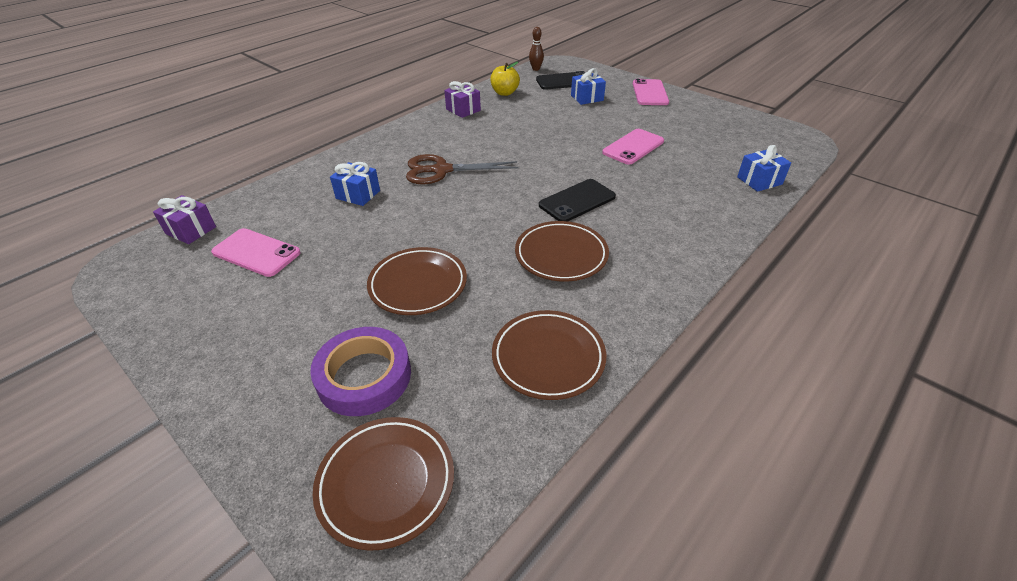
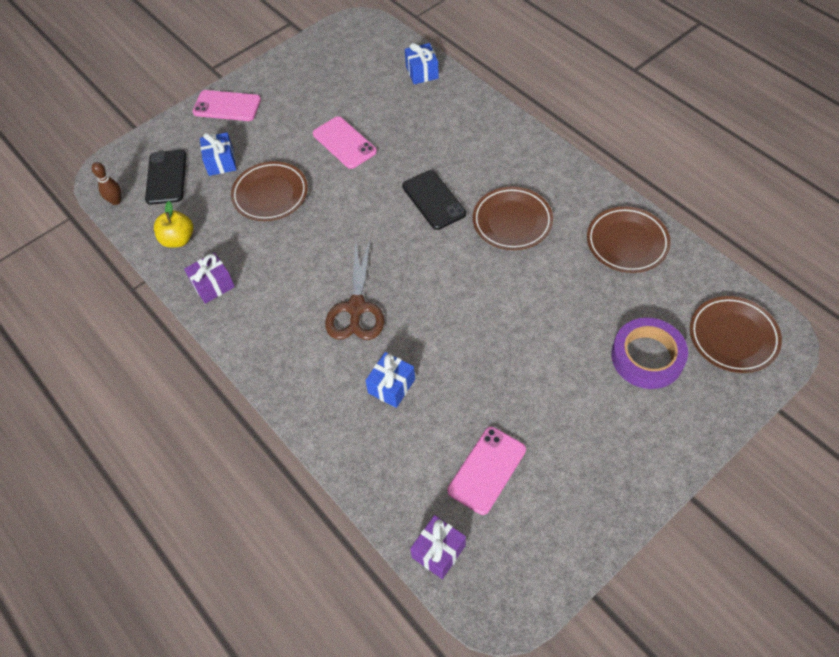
camera: 80 degrees left, 15 degrees up
(418, 284) = (544, 325): brown plate -> brown plate (270, 194)

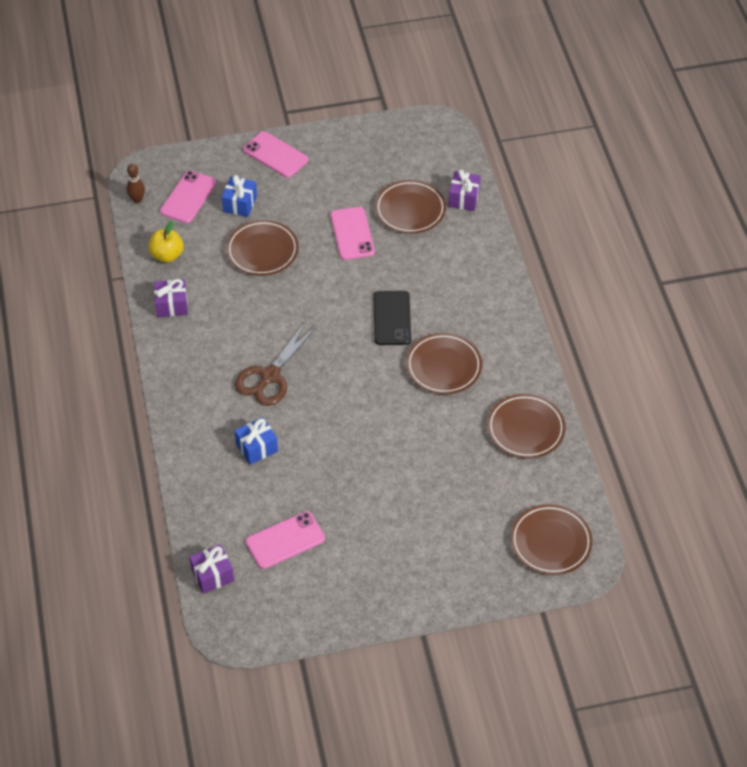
camera: 25 degrees right, 5 degrees down
(166, 177) = (188, 197): black phone -> pink phone
(382, 101) = (410, 210): none -> brown plate
(422, 72) = (464, 198): blue gift -> purple gift
(647, 357) = (469, 523): purple tape -> none

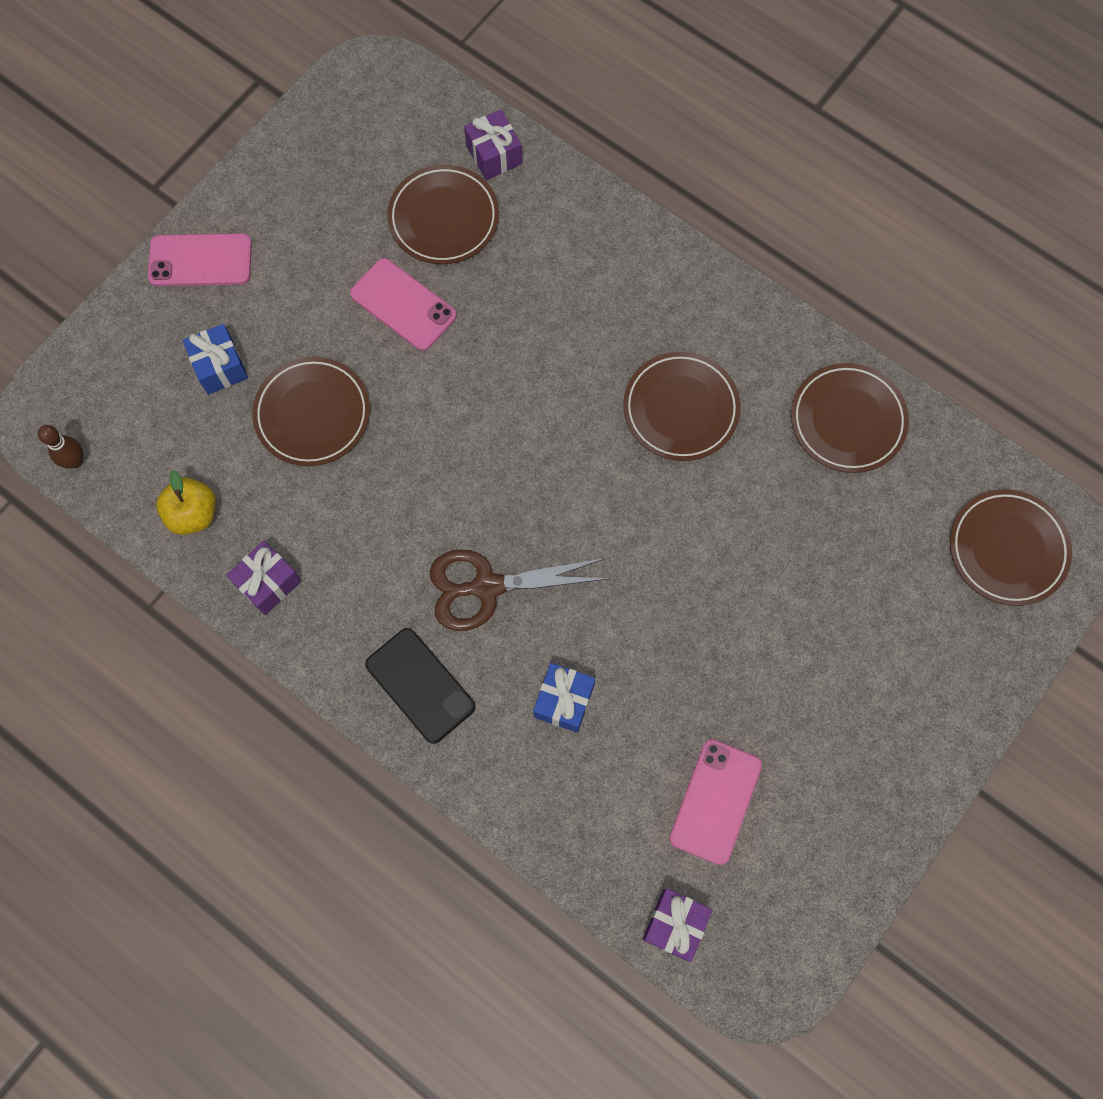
camera: 40 degrees left, 20 degrees up
(188, 197) = (142, 406): pink phone -> none
(270, 376) = (487, 587): brown scissors -> brown scissors turned 90 degrees clockwise
(391, 318) = (560, 389): black phone -> black phone (420, 685)

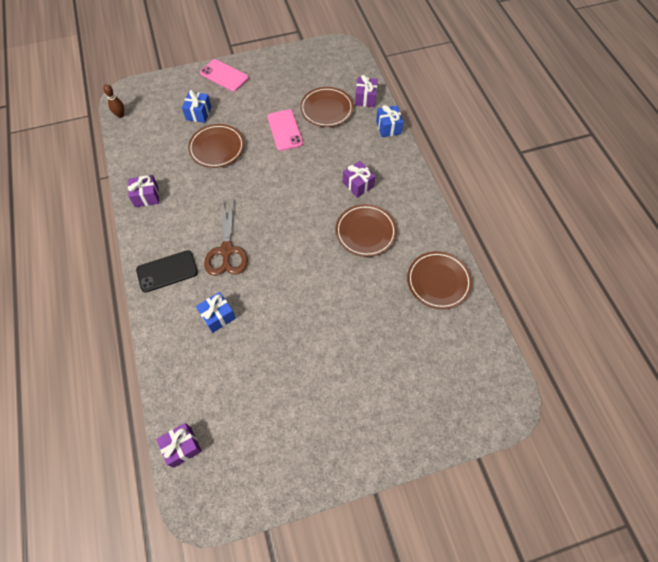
camera: 35 degrees right, 10 degrees down
(193, 514) = (143, 156): yellow apple -> none
(420, 685) = (167, 271): black phone -> black phone turned 75 degrees clockwise
(487, 587) = (226, 251): brown scissors -> brown scissors turned 120 degrees counterclockwise
(575, 190) = (388, 127): none -> blue gift
(606, 331) = (358, 184): none -> purple gift
(715, 801) = (246, 405): pink phone -> none
(1007, 549) = (475, 386): brown plate -> none

